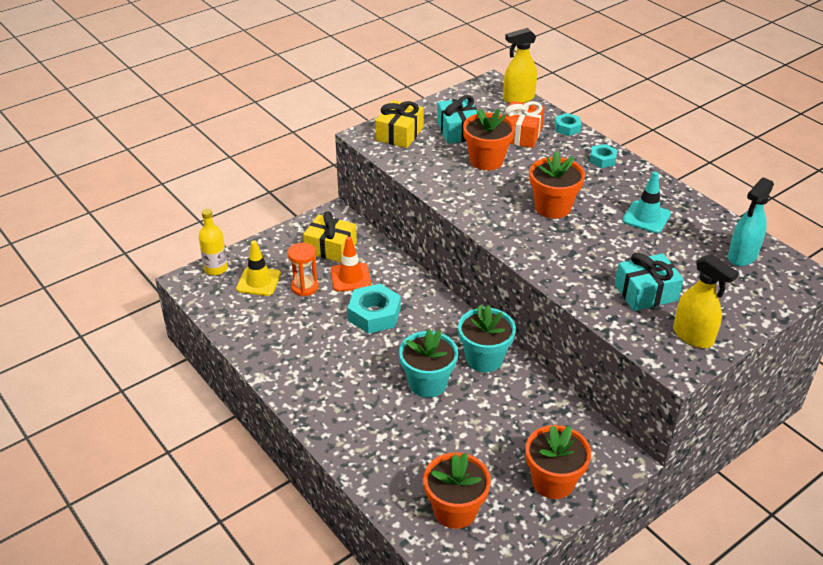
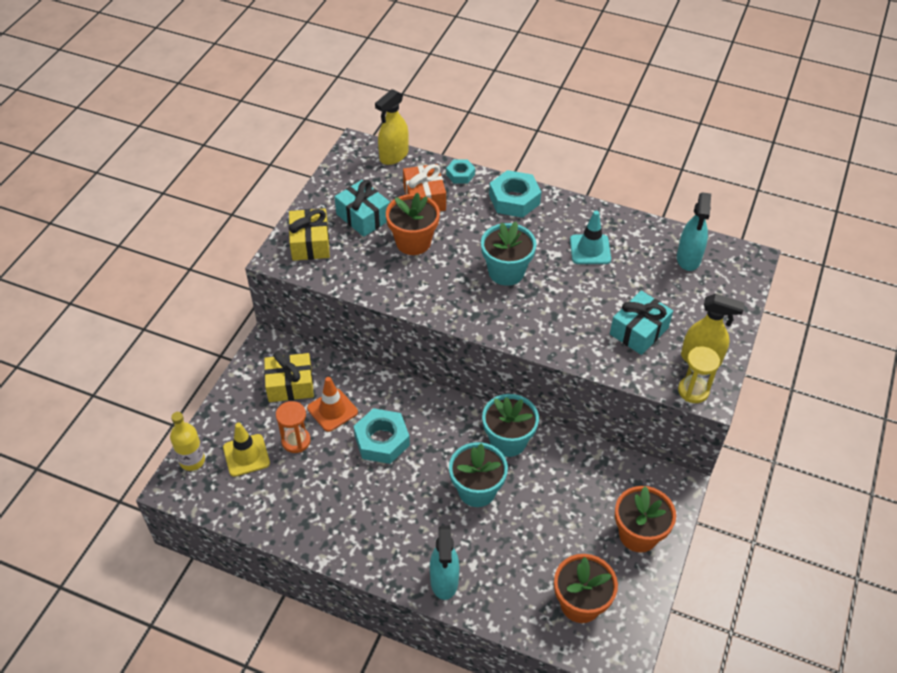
camera: 30 degrees left, 10 degrees up
(347, 437) = (444, 581): none -> turquoise spray bottle
(552, 207) = (506, 272): orange flower pot -> turquoise flower pot
(602, 159) = (514, 199): turquoise nut -> turquoise nut, size x1.78
(664, 357) = (693, 391): none -> yellow hourglass

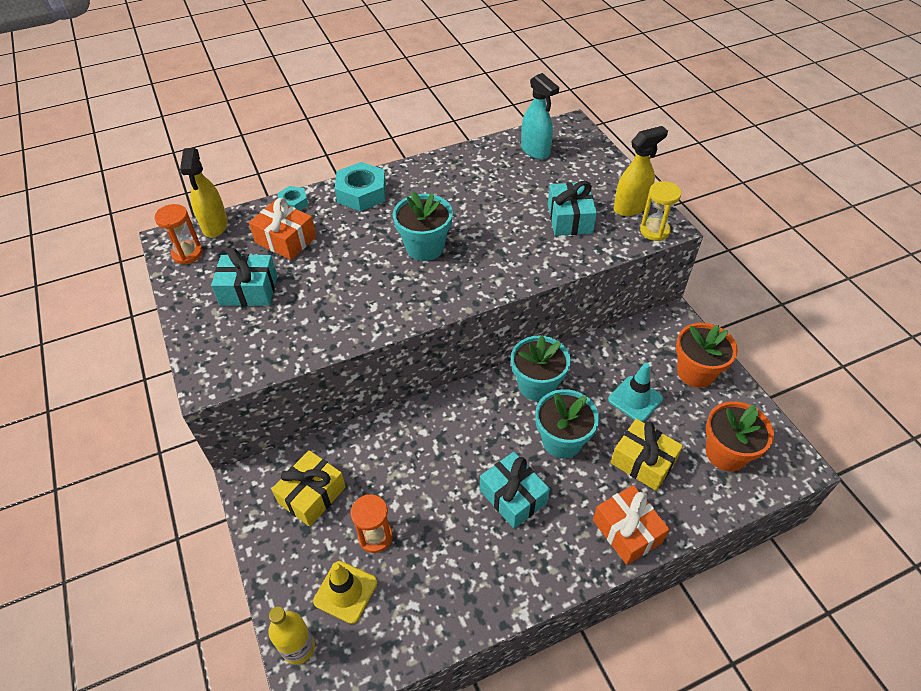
camera: 45 degrees left, 0 degrees up
(310, 243) = (224, 346): yellow gift -> yellow gift (643, 462)
(332, 410) = (375, 482): orange traffic cone -> none
(356, 164) = (187, 254): none -> orange hourglass
(382, 440) = (446, 469): turquoise nut -> none
(401, 494) = (513, 496): none -> turquoise gift
(413, 242) = (320, 279): orange flower pot -> none
(444, 581) = (627, 531): turquoise spray bottle -> orange gift
(590, 250) = (464, 189): turquoise traffic cone -> turquoise traffic cone (635, 399)

